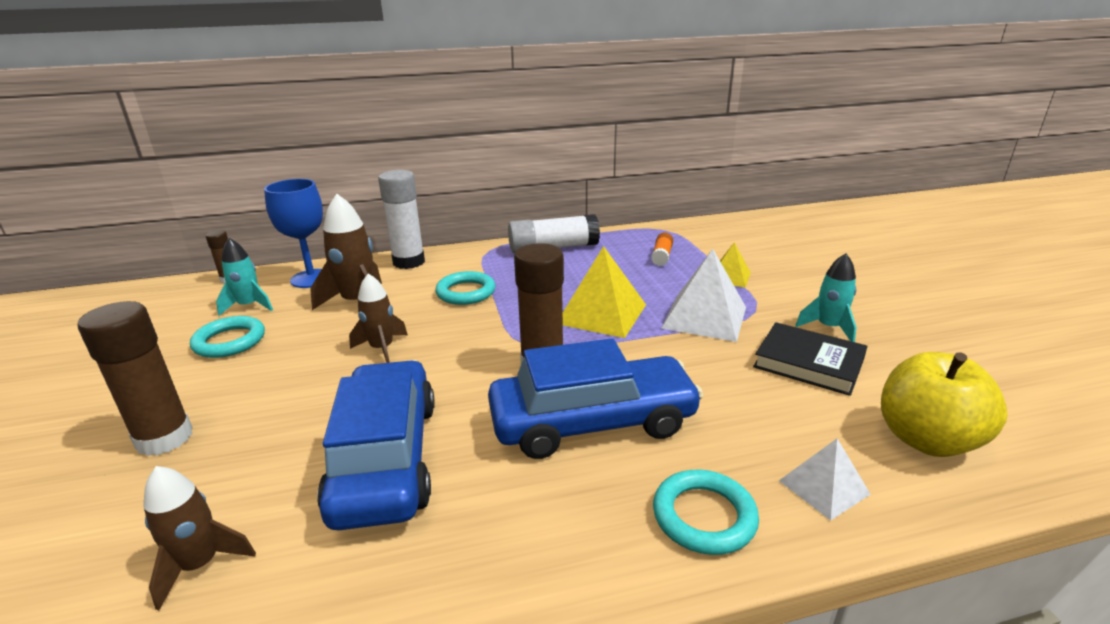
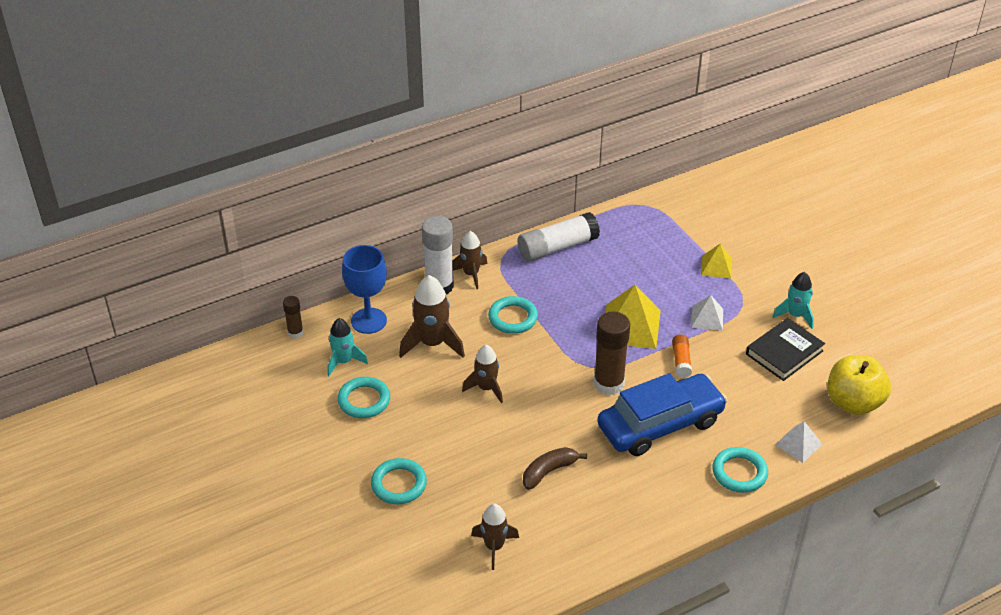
camera: 15 degrees left, 15 degrees up
(164, 438) = (399, 484): brown glue stick -> turquoise ring
(386, 458) = (549, 471): blue car -> brown banana
(449, 257) = (471, 274): none -> brown rocket
(662, 256) = (655, 246): orange glue stick -> orange glue stick (681, 361)
(704, 317) = (707, 318): white pyramid -> white pyramid, size x0.57
(808, 363) = (784, 352): black book -> black book turned 60 degrees counterclockwise

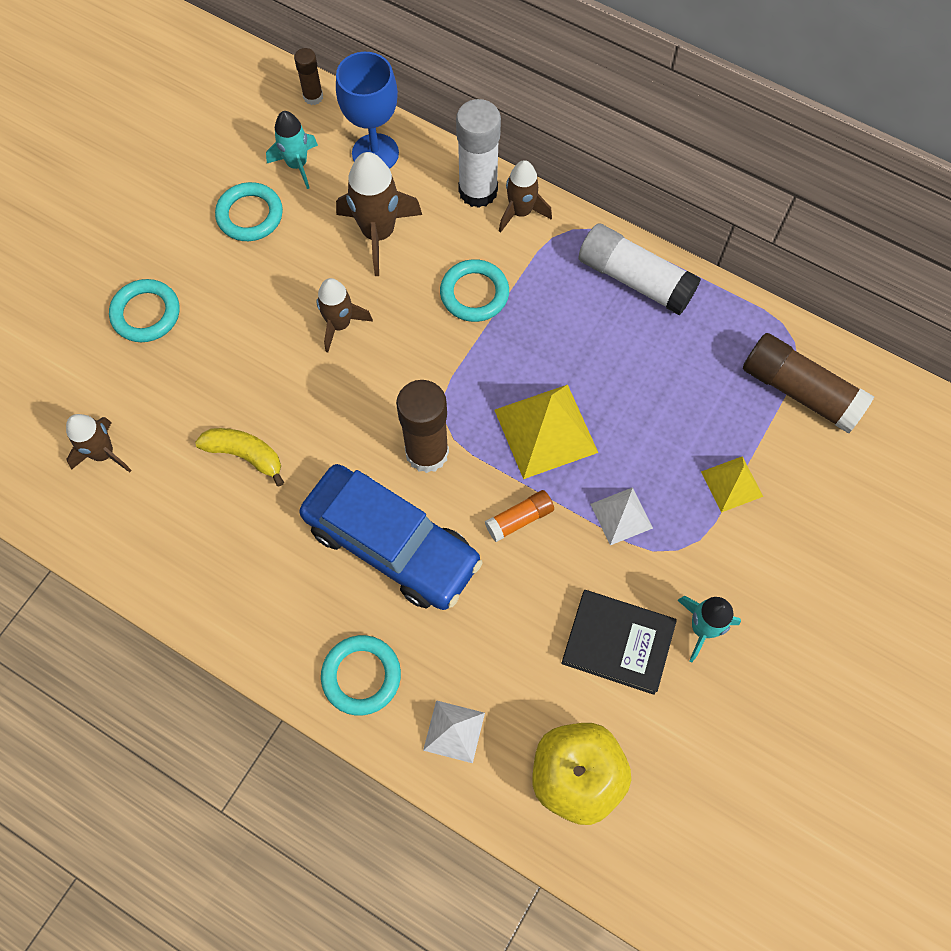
camera: 60 degrees right, 25 degrees up
(549, 471) = (245, 455): brown banana -> yellow banana
(678, 217) = (799, 391): none -> brown glue stick

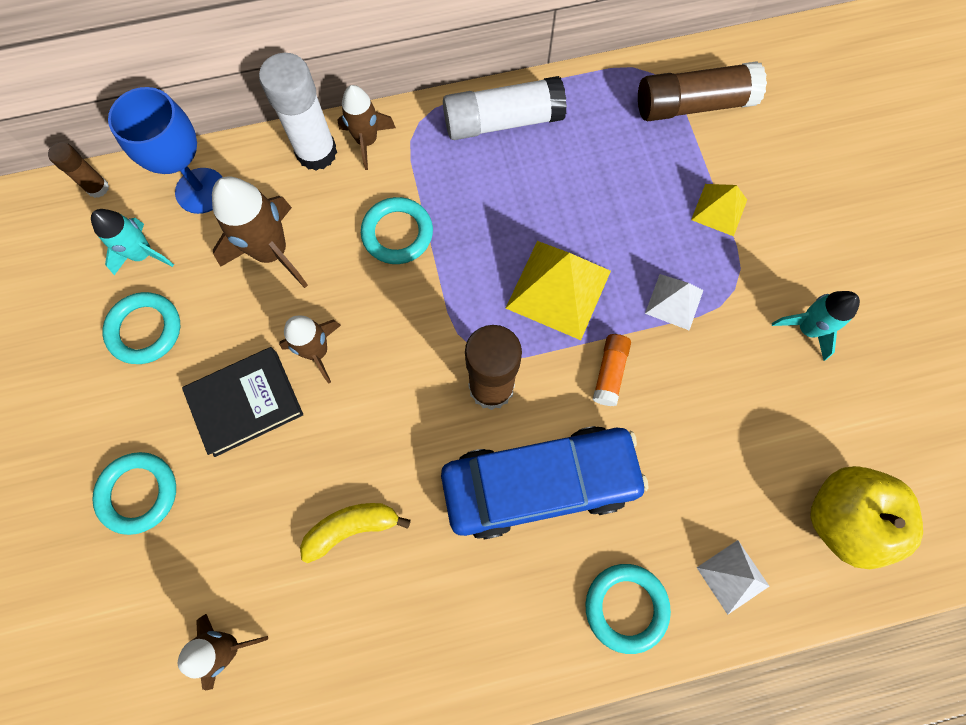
camera: 45 degrees left, 5 degrees up
(618, 643) = (767, 395): black book -> black book (246, 402)

